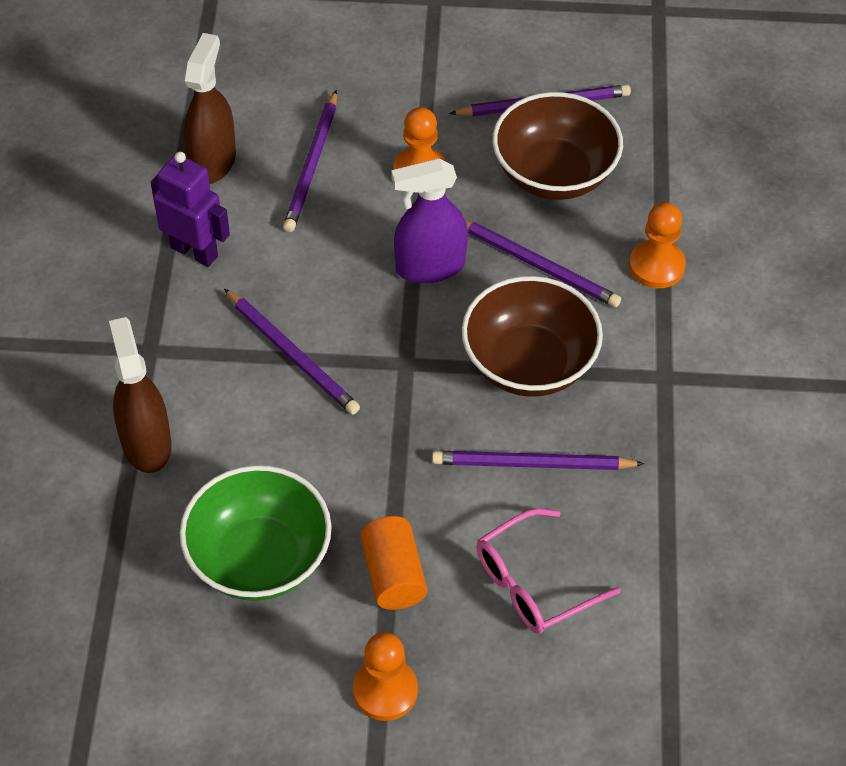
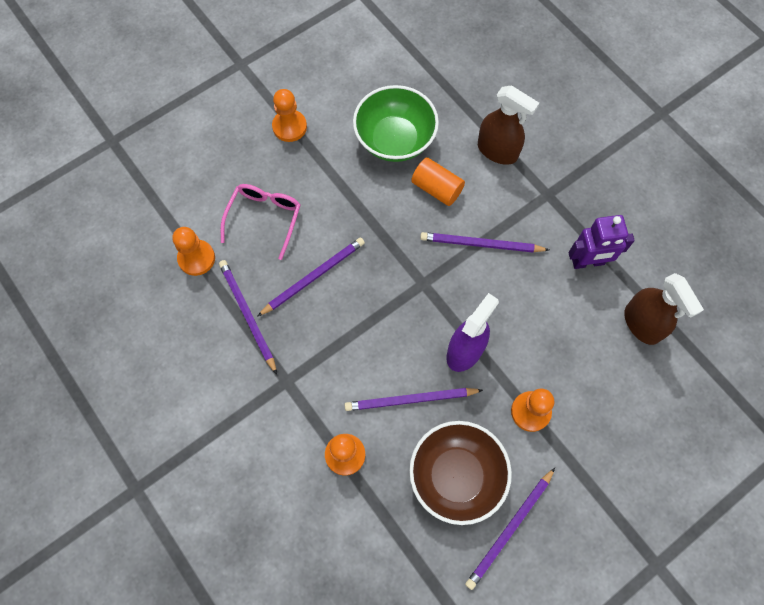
camera: 140 degrees right, 15 degrees up
(312, 165) = (590, 366): purple pencil -> purple pencil (247, 315)
(393, 575) = (330, 175): orange cylinder -> orange cylinder (436, 189)
(529, 363) = (362, 332): brown bowl -> none
(669, 597) = (196, 258): none -> orange pawn

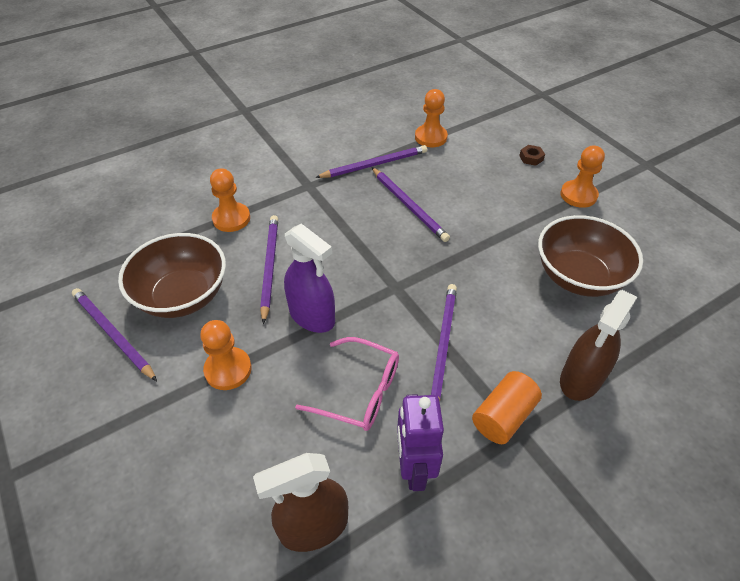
camera: 95 degrees right, 20 degrees down
(232, 162) = (531, 158): none -> brown nut
(264, 218) = (471, 176): pink glasses -> pink glasses (359, 391)
(395, 139) = (578, 276): green bowl -> brown bowl
(436, 189) = (516, 309): orange cylinder -> orange cylinder (503, 416)

